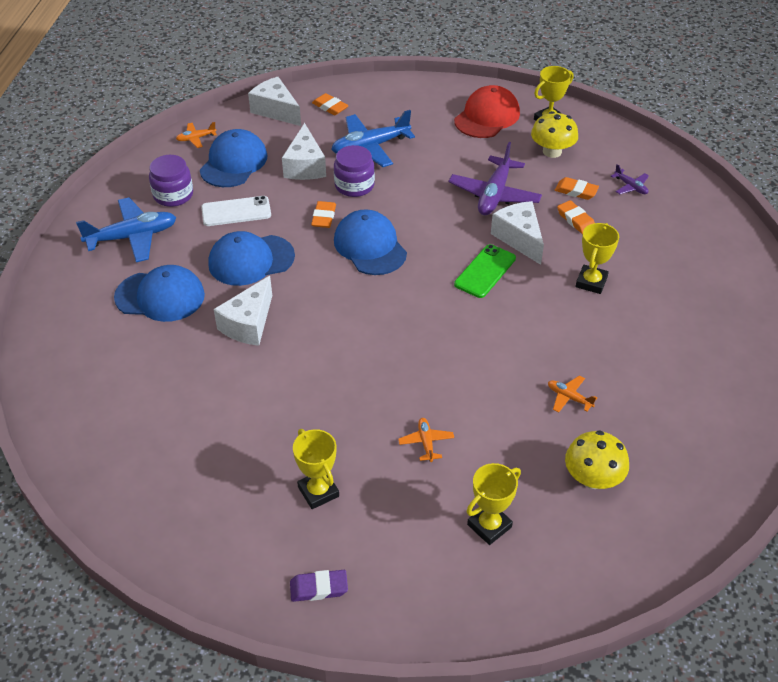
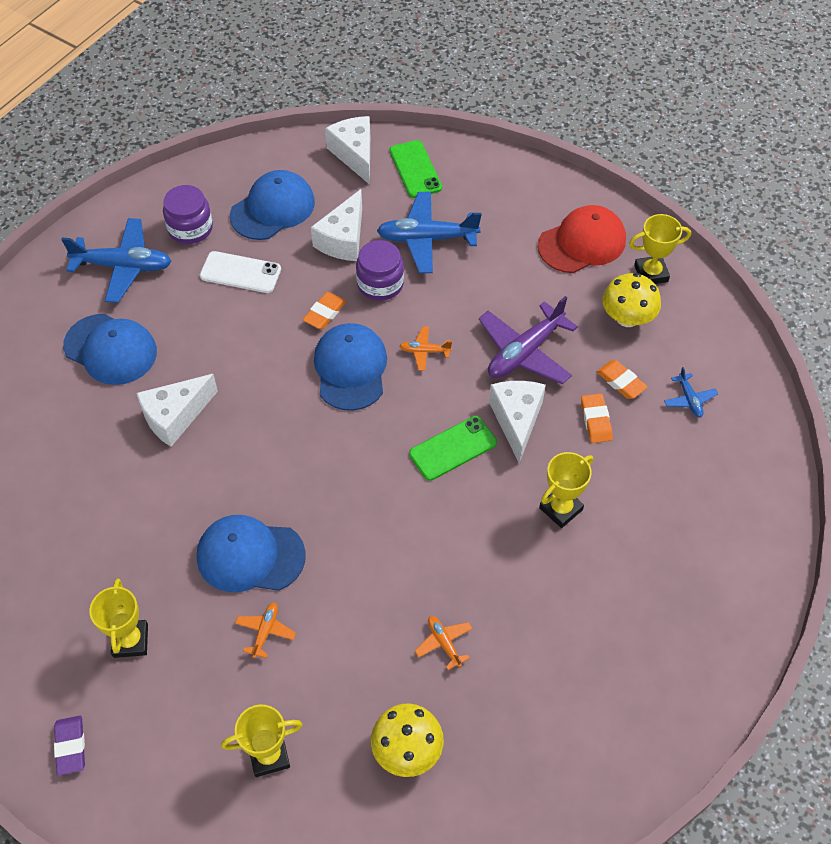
camera: 25 degrees right, 10 degrees up
(196, 138) = (252, 163): orange plane -> orange plane (424, 351)
(251, 260) = (221, 339): blue cap -> blue cap (250, 556)
(319, 588) = (70, 746): purple eraser -> purple eraser turned 60 degrees clockwise
(330, 107) = (415, 169): orange eraser -> green phone
(630, 187) = (689, 399): purple plane -> blue plane

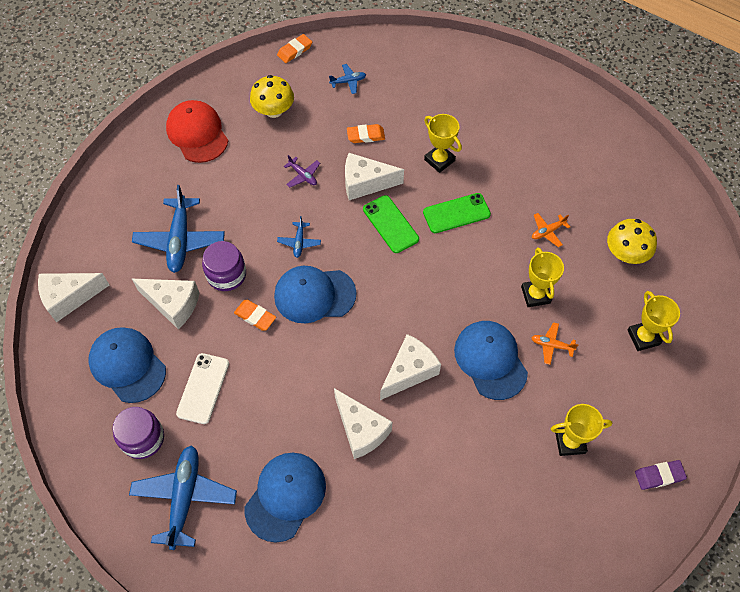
camera: 90 degrees left, 5 degrees up
(242, 466) = (409, 371): none -> white cheese
(250, 556) = (490, 360): blue cap -> blue cap turned 150 degrees clockwise
(415, 169) = (97, 249): green phone -> green phone (456, 213)
(424, 351) = (299, 242): orange plane -> blue plane
(525, 352) = (303, 175): purple plane -> purple plane, size x0.48
(621, 382) = (332, 119): orange eraser -> orange eraser (295, 51)
(651, 273) = (232, 93): yellow trophy -> yellow trophy (535, 295)

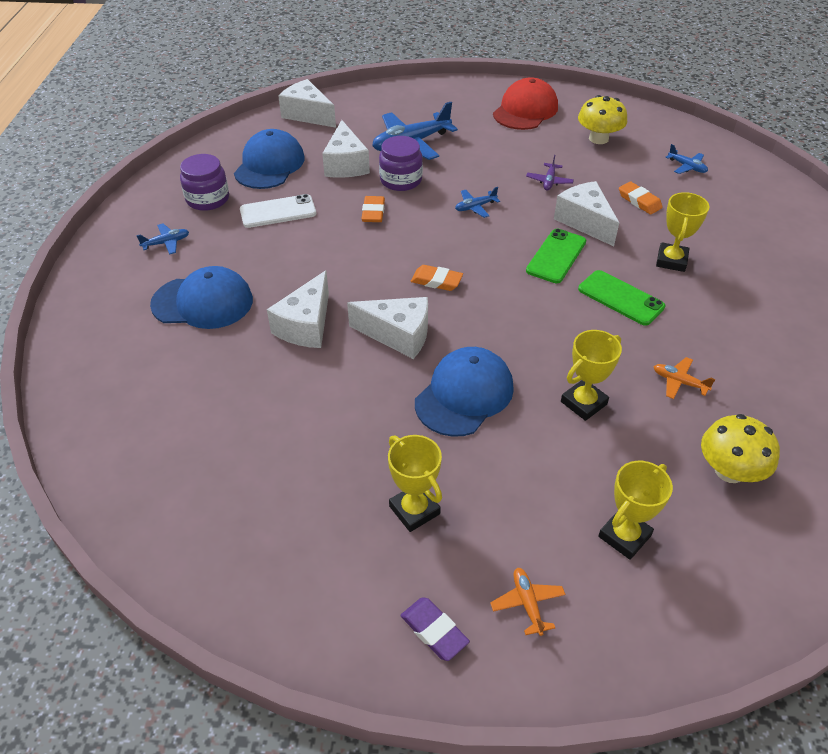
camera: 60 degrees right, 15 degrees down
(184, 497) = (166, 243): blue plane -> blue plane, size x0.48
(295, 51) = (678, 124): orange eraser -> orange eraser (436, 281)
(314, 295) = (428, 238): blue cap -> none
(551, 345) = (530, 443): orange plane -> orange plane (527, 603)

